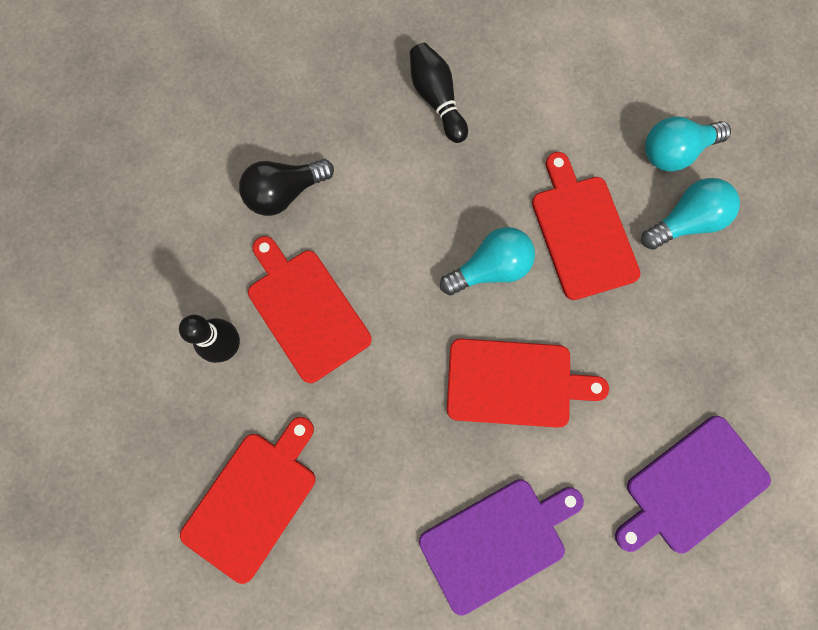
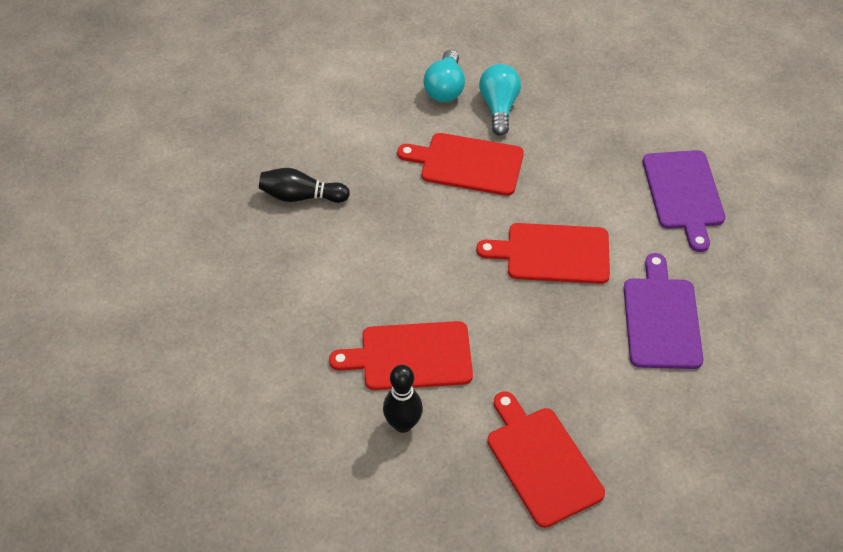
camera: 60 degrees left, 25 degrees down
(285, 193) = (302, 326): black light bulb -> none
(490, 268) = (457, 227): turquoise light bulb -> none
(515, 383) = (552, 254): red cutting board -> red cutting board turned 120 degrees counterclockwise

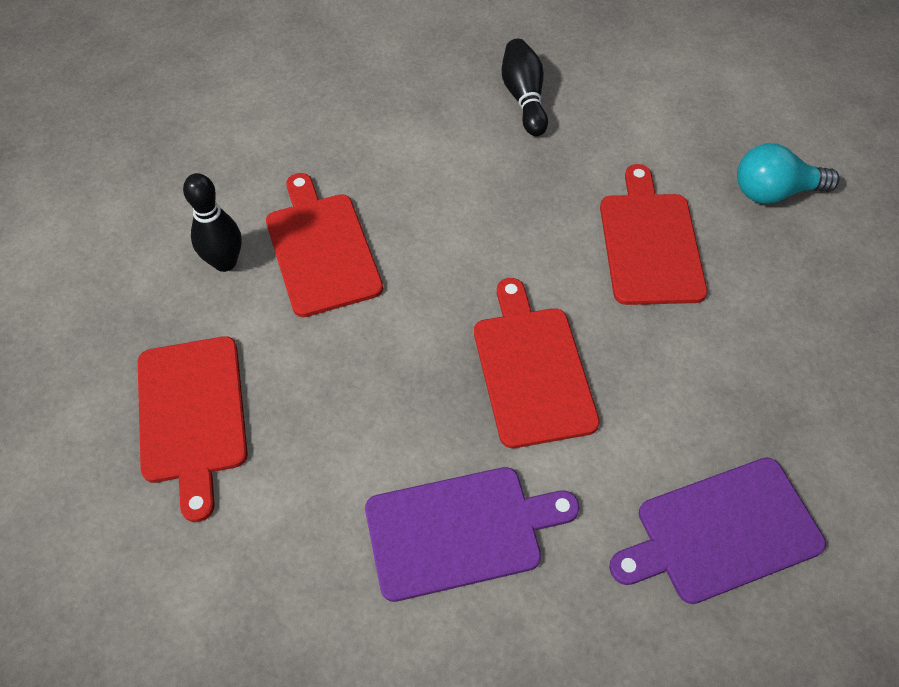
camera: 75 degrees right, 5 degrees up
(499, 107) = (772, 258): turquoise light bulb -> none
(541, 462) = (192, 415): red cutting board -> red cutting board turned 120 degrees clockwise

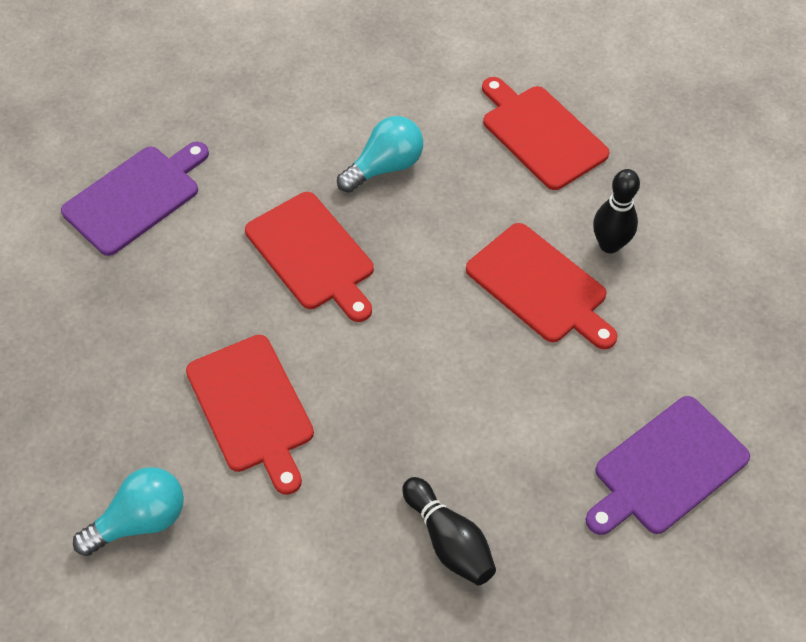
camera: 155 degrees right, 0 degrees up
(398, 447) = (385, 167): none -> turquoise light bulb
(460, 530) = (315, 136): purple cutting board -> purple cutting board (666, 468)

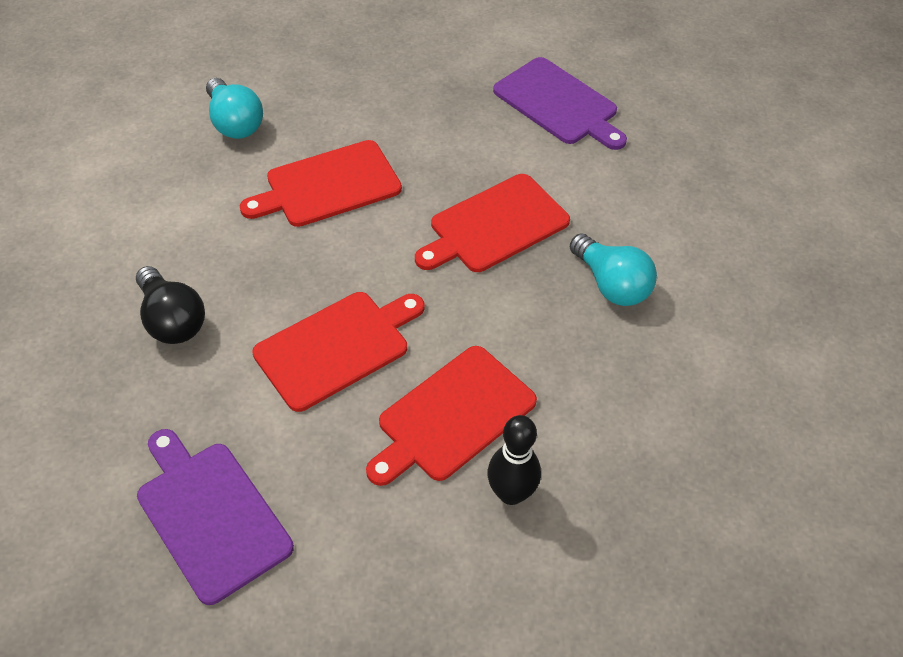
camera: 90 degrees right, 5 degrees down
(449, 540) = (172, 320): black bowling pin -> black light bulb
(540, 134) = (677, 435): red cutting board -> red cutting board (337, 347)

